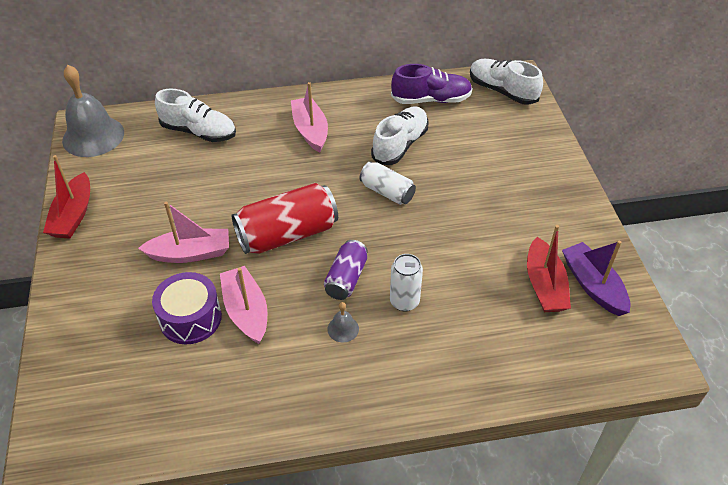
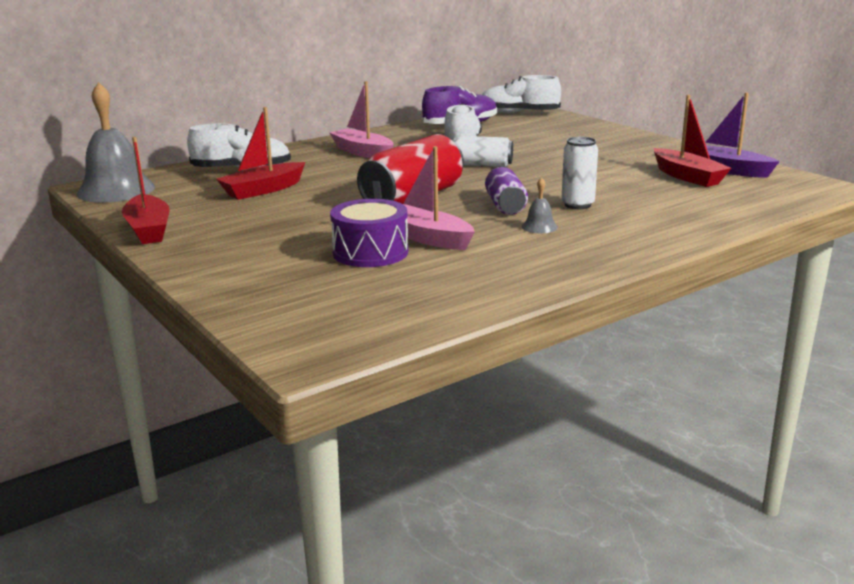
camera: 25 degrees left, 25 degrees down
(190, 175) = (263, 190): none -> red boat
(190, 253) = (320, 223): pink boat -> none

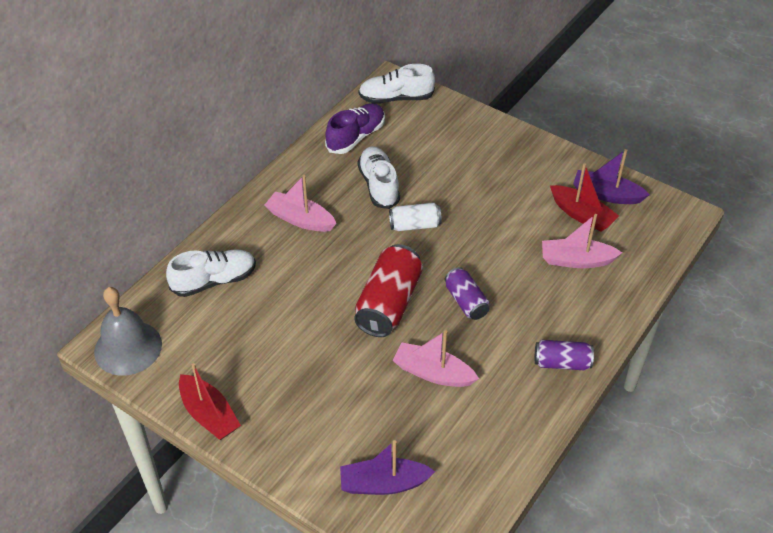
camera: 20 degrees left, 25 degrees up
(263, 190) = (257, 317): red boat -> none
(295, 293) = (384, 484): none -> purple boat
(370, 252) = (403, 407): purple drum -> none
(539, 227) = (506, 333): grey bell -> none
(577, 205) = (519, 287): white can -> none
(599, 251) = (562, 363): none -> purple can
(663, 198) = (576, 260): none -> pink boat

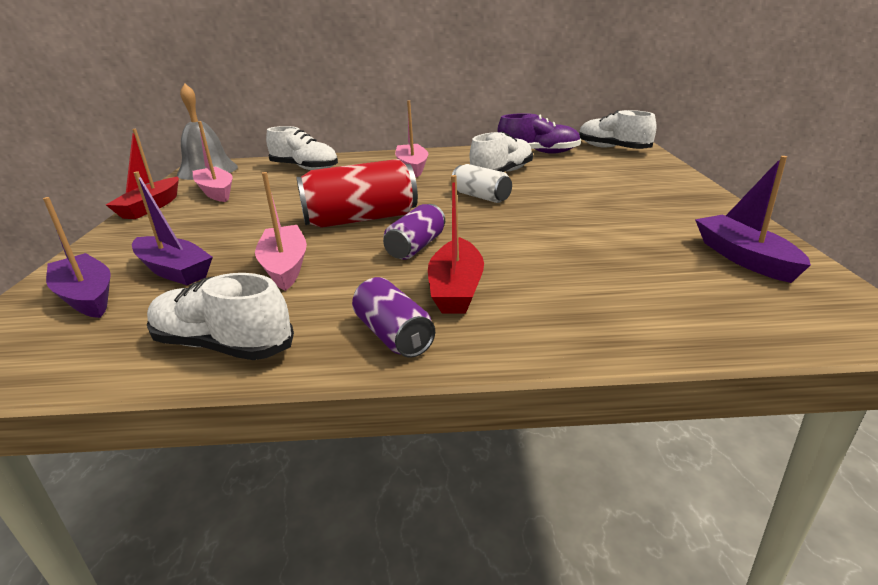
camera: 55 degrees right, 20 degrees down
(382, 430) = (174, 270): none -> purple boat
(513, 432) = (223, 345): none -> white shoe
(576, 260) = (594, 280): pink boat -> pink boat (216, 192)
(581, 215) = (674, 256): red boat -> red boat (456, 288)

